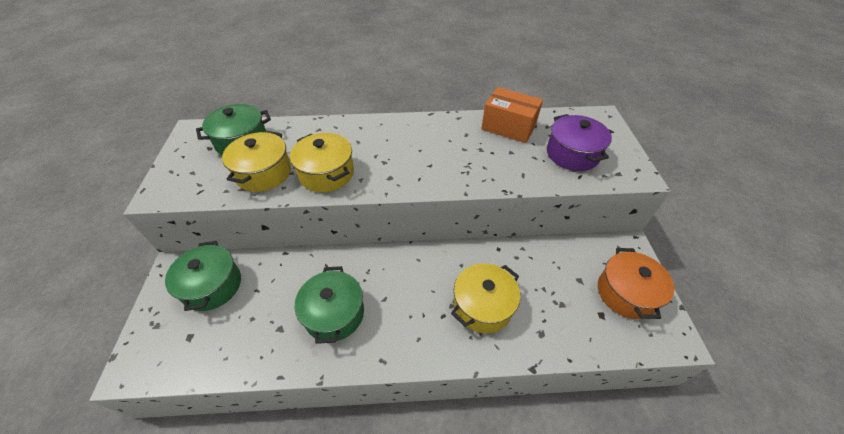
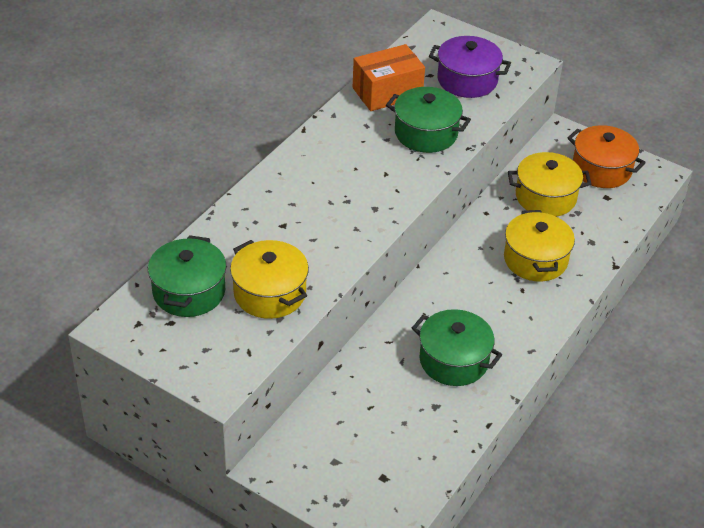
camera: 55 degrees left, 5 degrees down
(212, 286) = (330, 440): green pot -> green pot (426, 133)
(326, 173) = (321, 248): yellow pot -> yellow pot (545, 197)

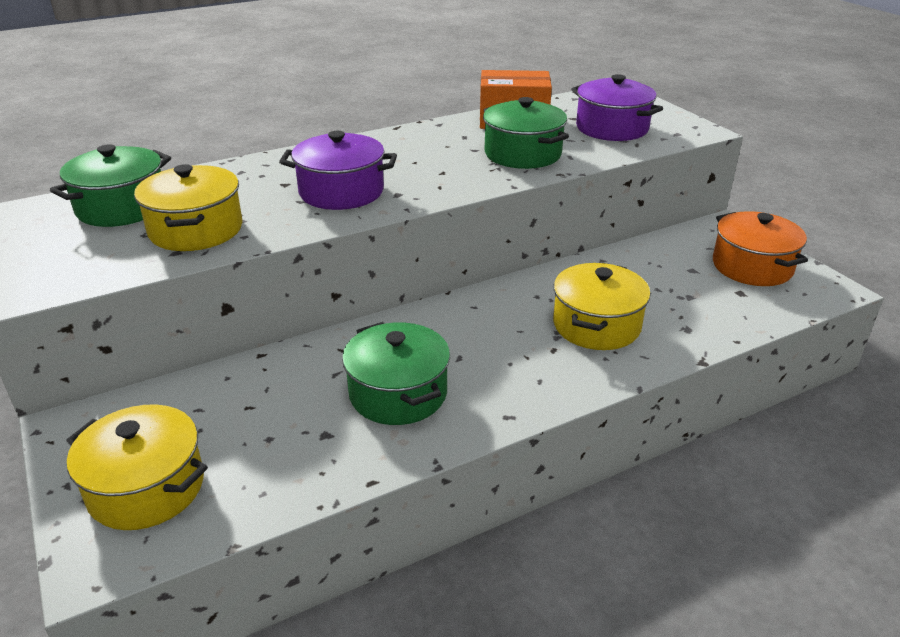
camera: 30 degrees right, 10 degrees down
(333, 219) = (341, 192): none -> purple pot
(545, 197) = (658, 273): yellow pot -> yellow pot (146, 488)

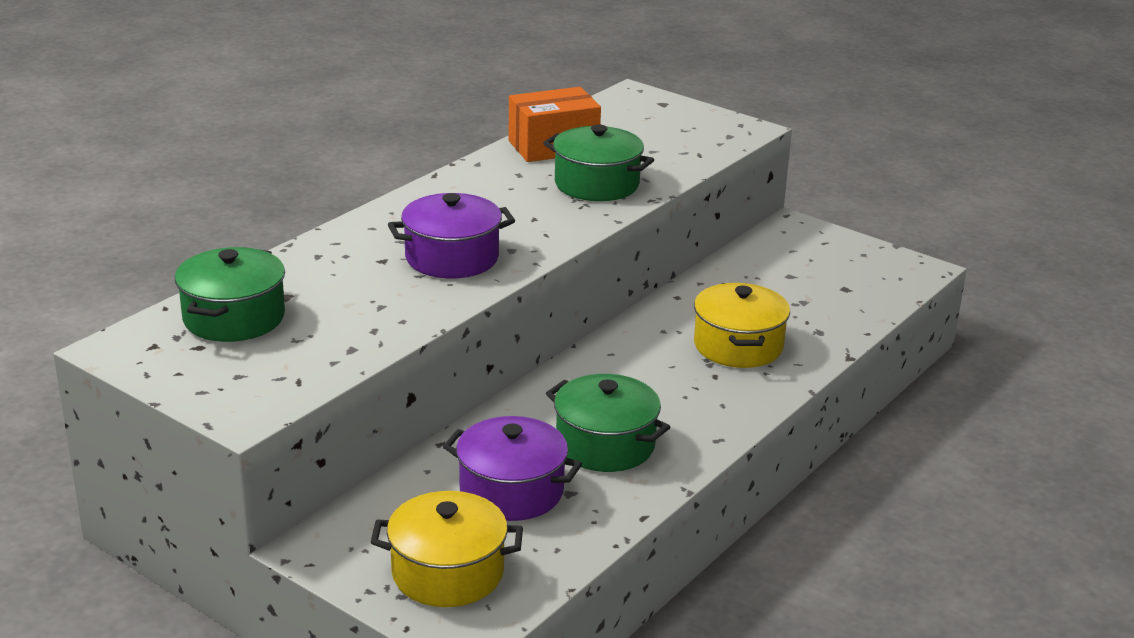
camera: 25 degrees left, 5 degrees down
(196, 230) = (345, 324): yellow pot -> none
(612, 128) = (661, 140): purple pot -> purple pot (511, 491)
(752, 266) = (841, 262): orange pot -> none

